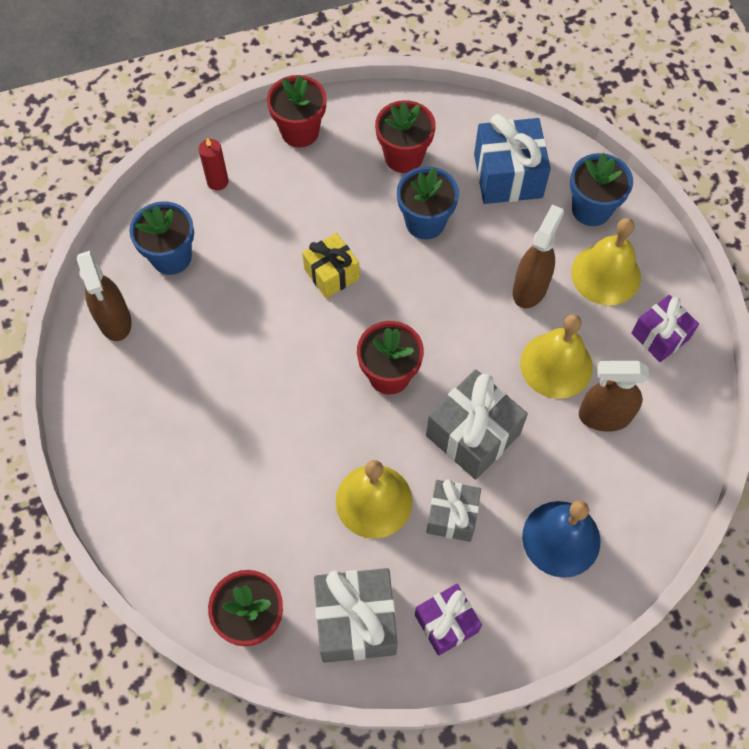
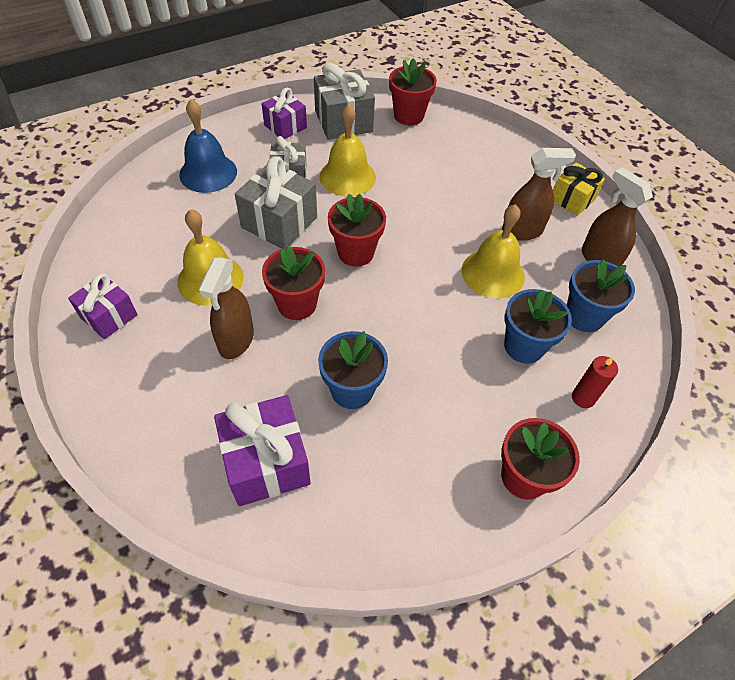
camera: 165 degrees right, 10 degrees down
(331, 274) = (431, 324): yellow gift -> yellow gift (572, 199)
(404, 157) = (393, 465): red flower pot -> red flower pot (297, 304)
(508, 176) = (266, 462): blue gift -> purple gift
(591, 209) = (167, 436): blue flower pot -> blue flower pot (524, 346)
(604, 416) = (170, 248): brown spray bottle -> brown spray bottle (522, 231)
(606, 274) = (157, 366): yellow bell -> yellow bell (493, 273)

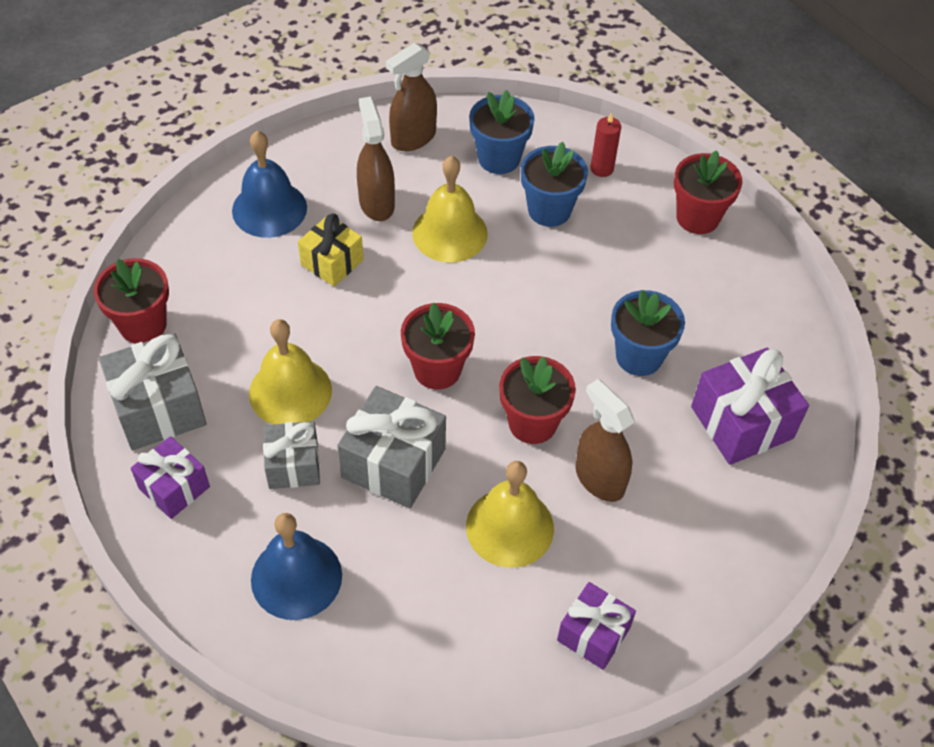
camera: 95 degrees left, 0 degrees up
(236, 340) = (599, 478): brown spray bottle -> brown spray bottle turned 135 degrees counterclockwise
(511, 173) = (269, 209): none -> blue bell
(572, 199) = (313, 153): yellow gift -> yellow gift (332, 262)

